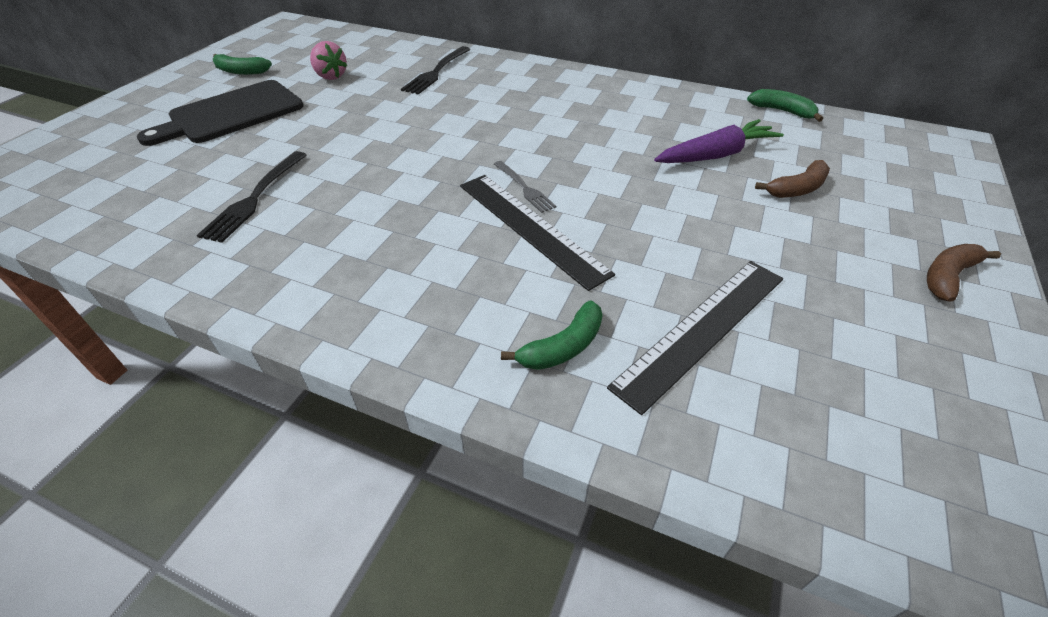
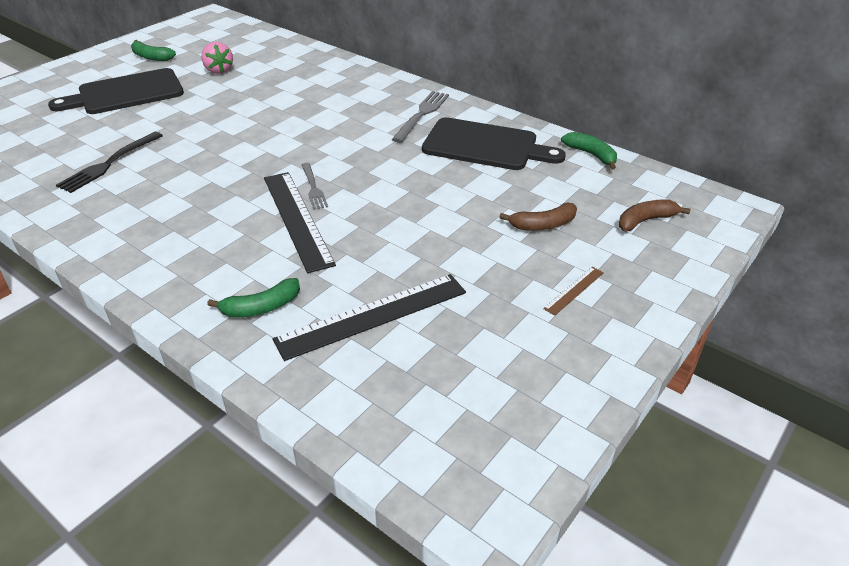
camera: 15 degrees right, 5 degrees down
(436, 72) = (308, 77): black fork -> none
(585, 94) = (422, 114): none -> grey fork
(673, 116) = (485, 146): none -> black cutting board
(716, 155) = (495, 185): purple carrot -> none
(888, 254) = (574, 290): none -> brown ruler
(947, 277) = (609, 316): brown banana -> brown banana (645, 221)

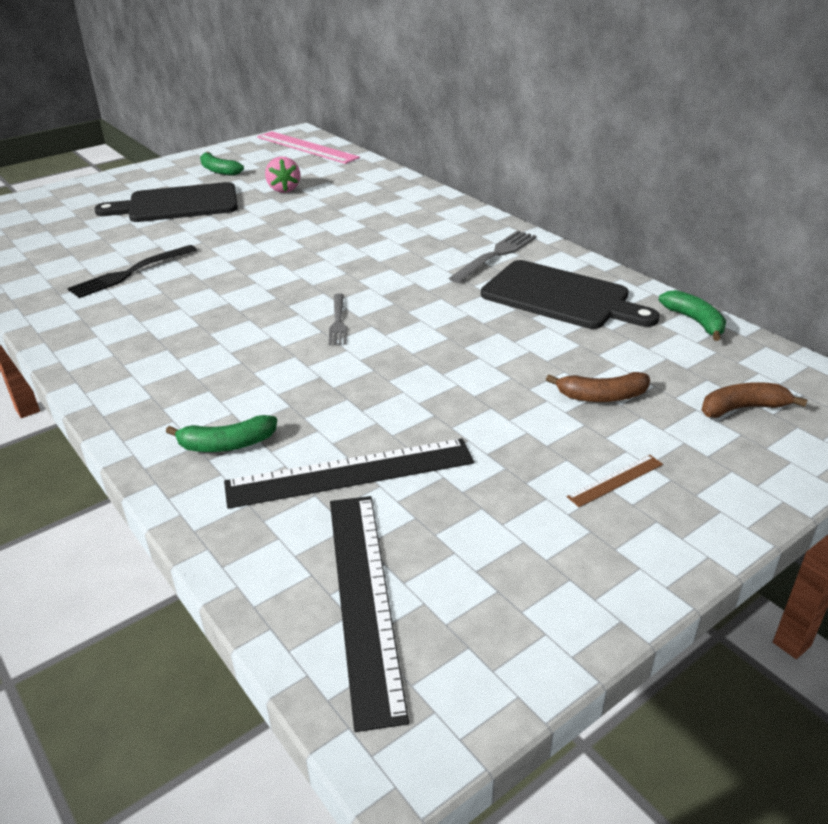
camera: 15 degrees right, 5 degrees down
(223, 28) = (307, 147): none -> pink ruler
(296, 219) = (305, 353): black ruler -> black ruler (363, 598)

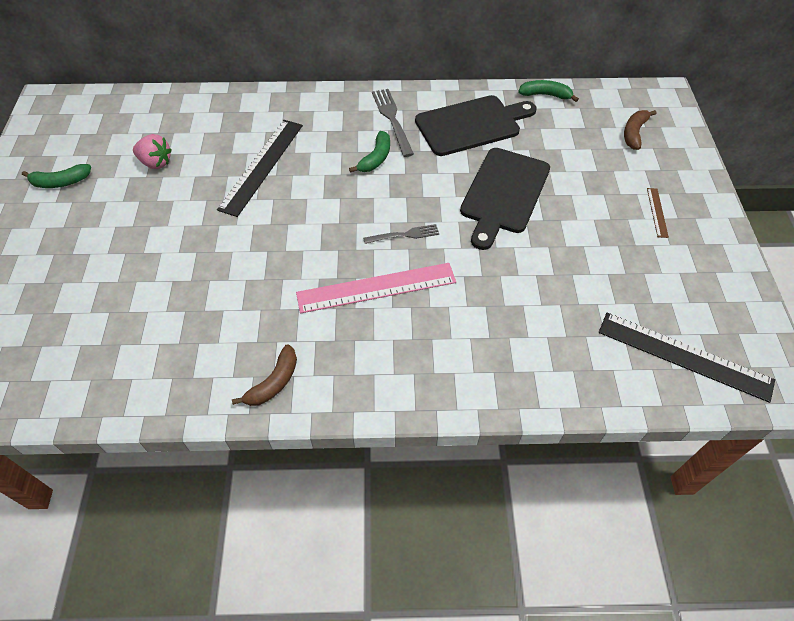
camera: 55 degrees left, 20 degrees up
(130, 273) = (204, 317): black fork -> none
(177, 204) = (100, 237): black cutting board -> black cutting board (503, 194)
(227, 444) = (505, 355): green banana -> green banana (376, 158)
(307, 147) = (86, 110): pink ruler -> pink ruler (376, 287)
(338, 321) = (404, 235): grey fork -> grey fork turned 45 degrees counterclockwise
(350, 473) = (577, 311): black ruler -> black ruler (262, 166)
(602, 396) = (585, 172): brown banana -> brown banana (274, 382)

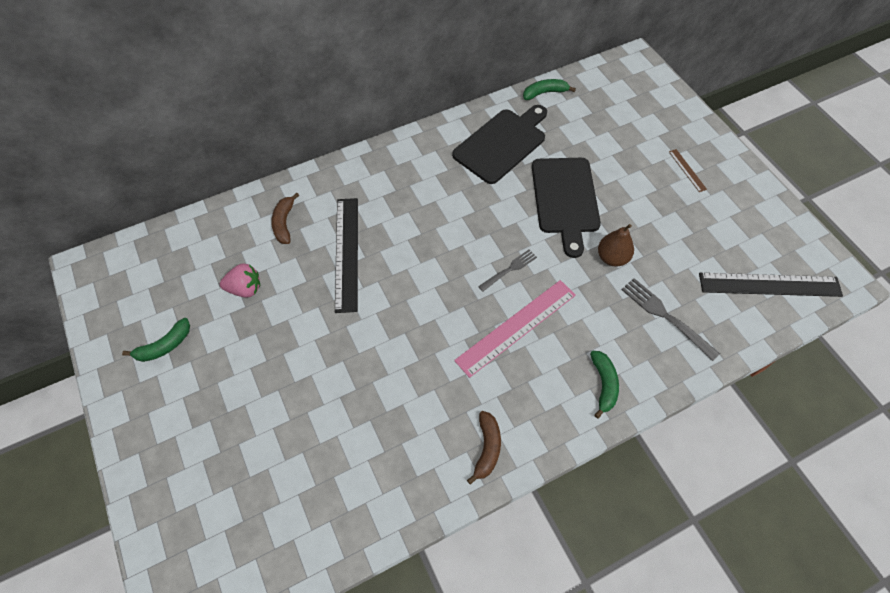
camera: 25 degrees left, 5 degrees up
(376, 158) = (442, 206): green banana -> green banana (603, 384)
(392, 119) = (432, 163): grey fork -> grey fork (666, 316)
(518, 263) = (612, 258): none -> brown pear
(634, 133) = (632, 104): brown banana -> brown banana (284, 223)

